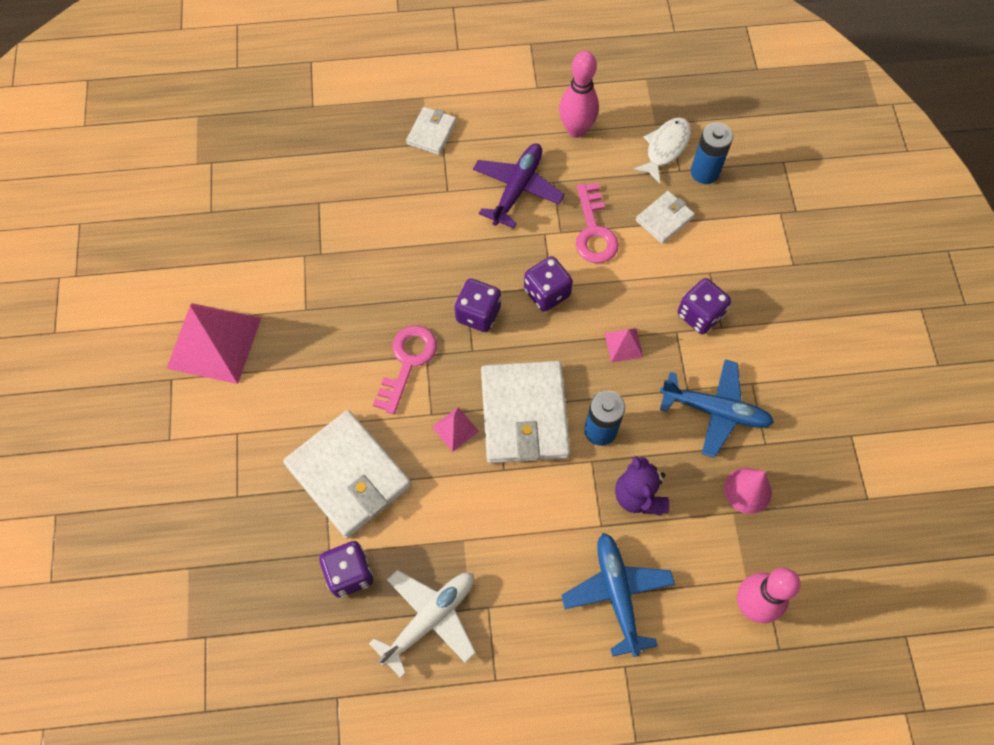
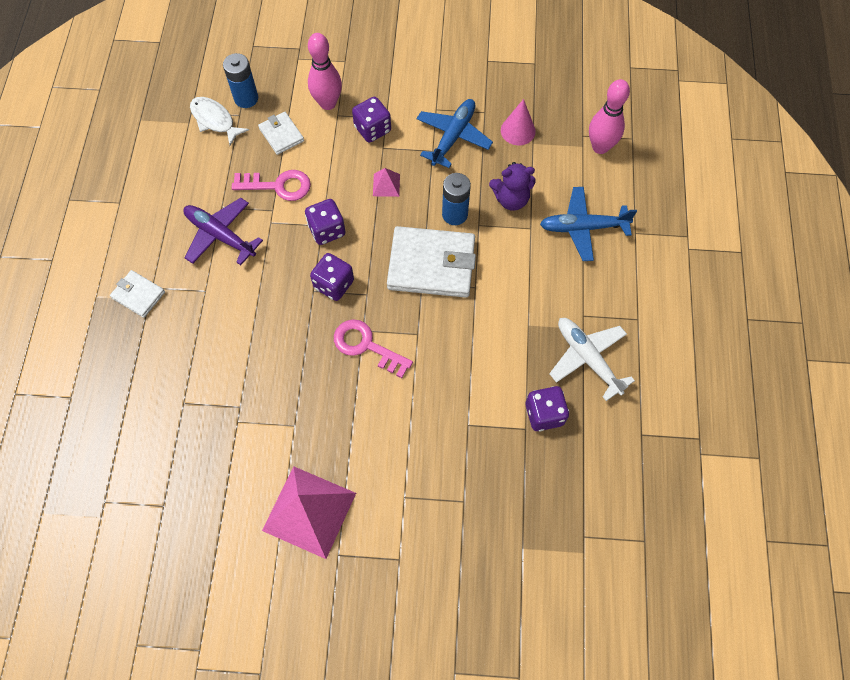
camera: 80 degrees left, 0 degrees up
(348, 476) = (460, 405): white wallet -> none
(455, 429) = (434, 317): pink pyramid -> none
(576, 130) = (174, 180): pink bowling pin -> pink bowling pin (328, 103)

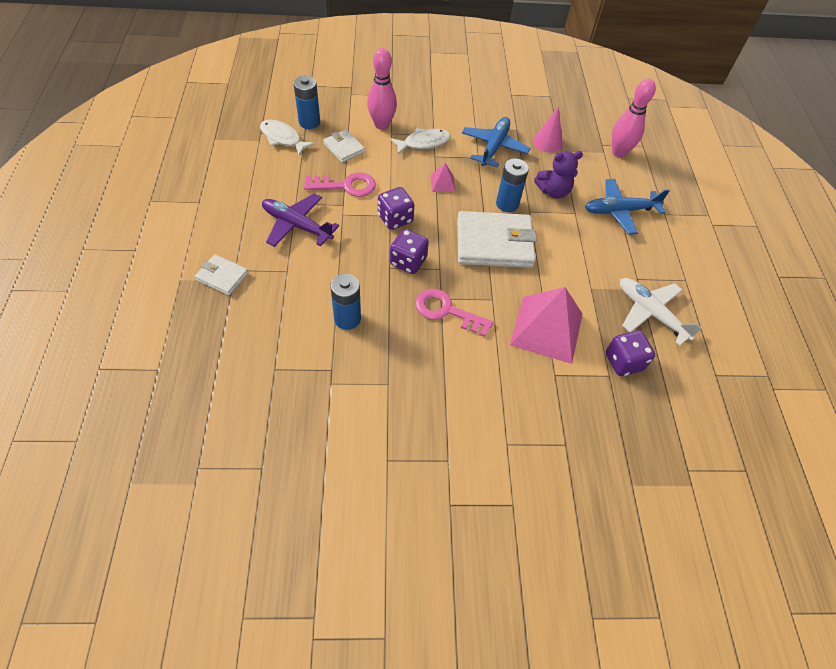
camera: 10 degrees left, 10 degrees down
(262, 350) = (347, 319): none -> blue battery
(309, 511) = (414, 464): pink pyramid -> pink pyramid (547, 329)
(372, 129) = (423, 143): purple dice -> white fish

